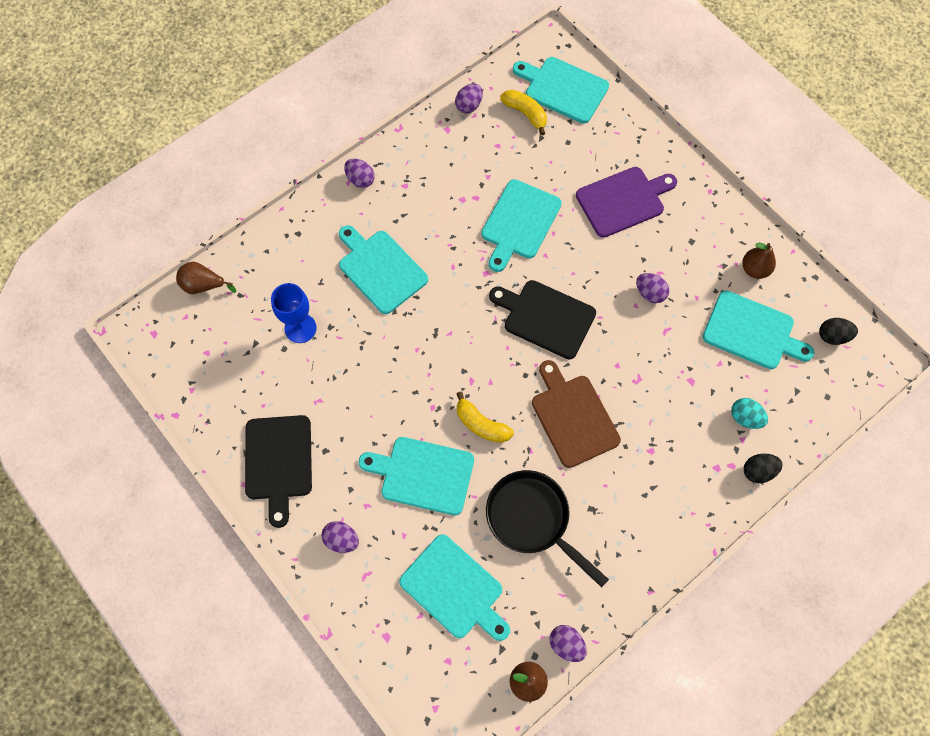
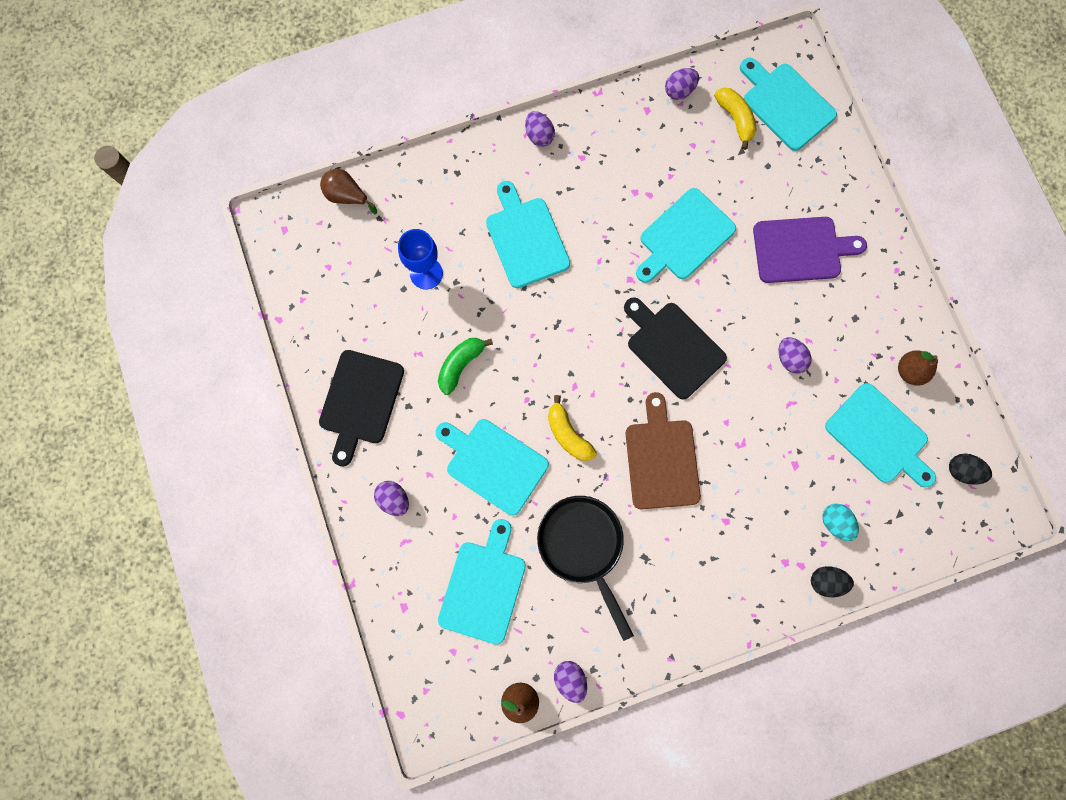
camera: 20 degrees right, 10 degrees up
(361, 397) = (460, 365): none -> green banana
(455, 589) = (484, 586): turquoise cutting board -> turquoise cutting board turned 135 degrees counterclockwise

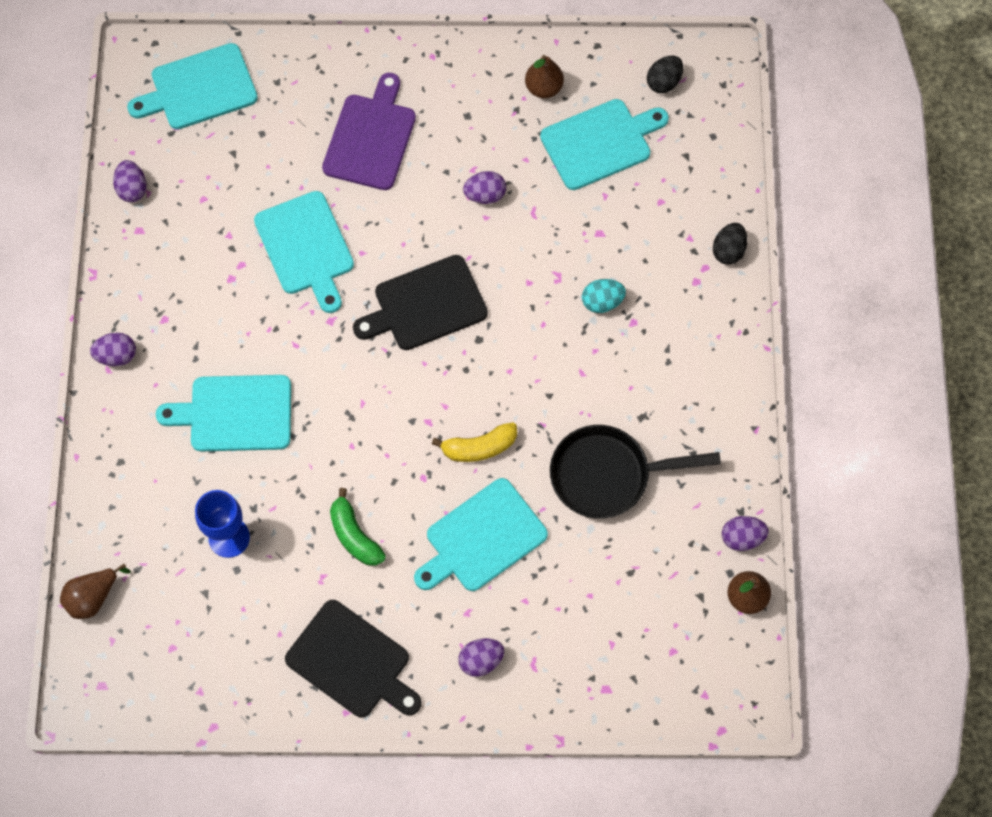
camera: 70 degrees left, 10 degrees down
(484, 586) = (614, 594): turquoise cutting board -> none
(661, 459) = (543, 361): brown cutting board -> none
(735, 119) = (193, 145): yellow banana -> none
(835, 522) = (672, 219): turquoise egg -> turquoise egg (602, 302)

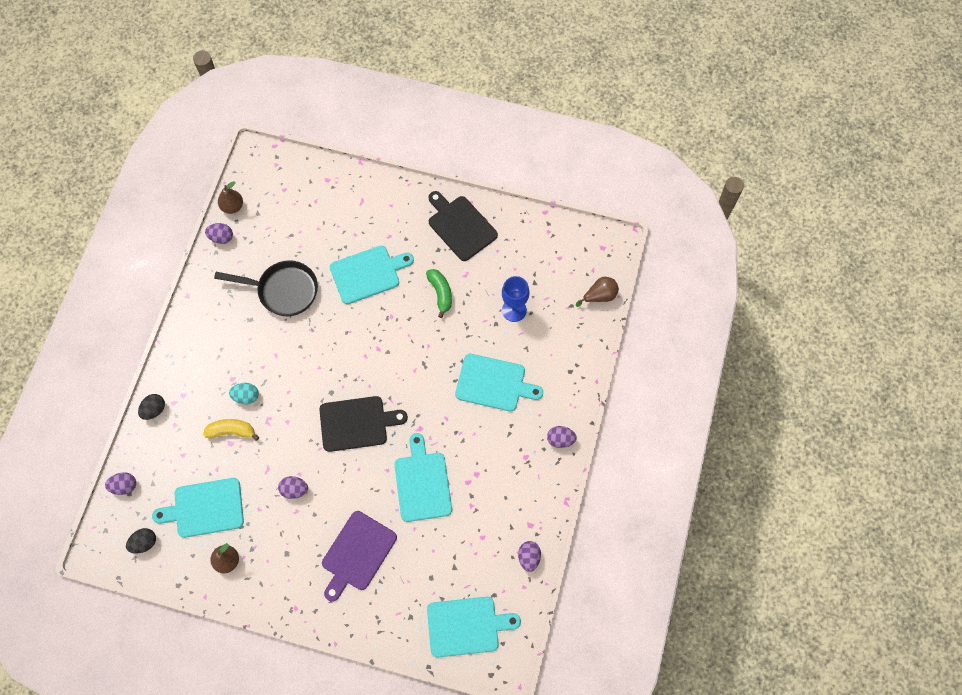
camera: 165 degrees left, 0 degrees up
(479, 447) = (352, 325): yellow banana -> yellow banana (231, 431)
(481, 660) = (389, 210): purple egg -> purple egg (124, 486)

